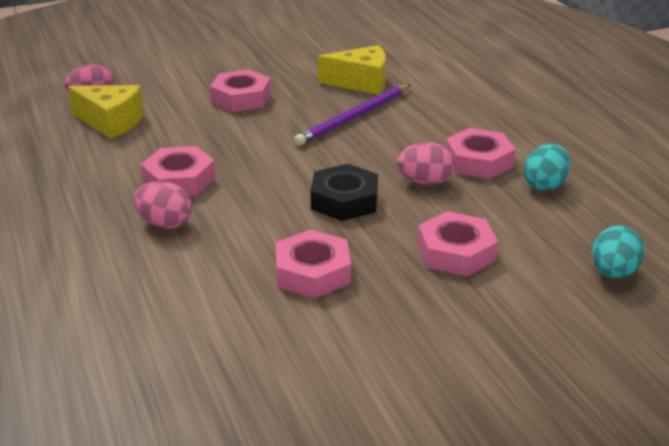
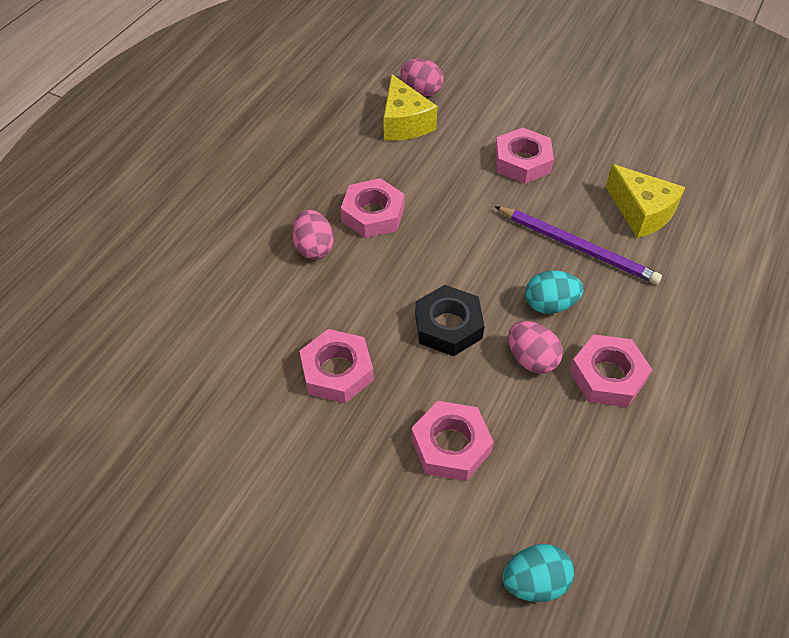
camera: 50 degrees right, 20 degrees up
(353, 117) = (577, 247): purple pencil -> purple pencil turned 150 degrees counterclockwise
(544, 185) = (623, 449): turquoise egg -> turquoise egg (550, 305)

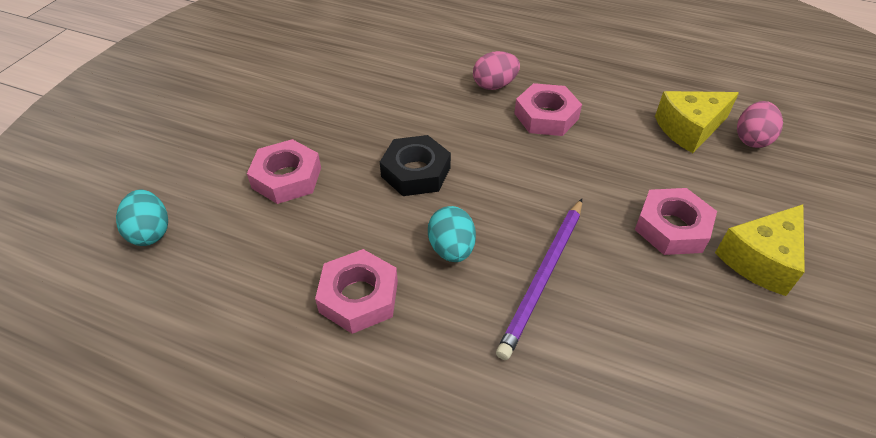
camera: 85 degrees right, 5 degrees down
(337, 371) = (363, 109): pink nut -> none
(531, 359) = (379, 233): pink egg -> none
(641, 212) = (626, 351): yellow cheese -> yellow cheese (760, 260)

